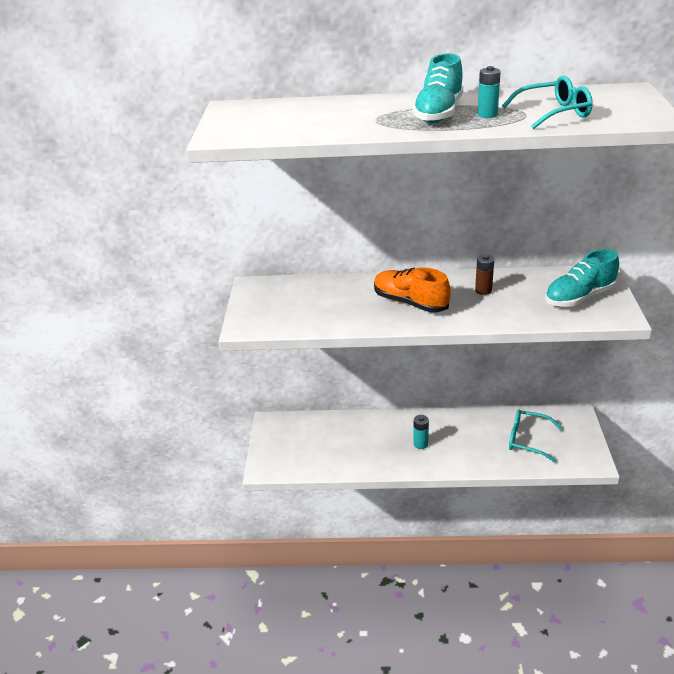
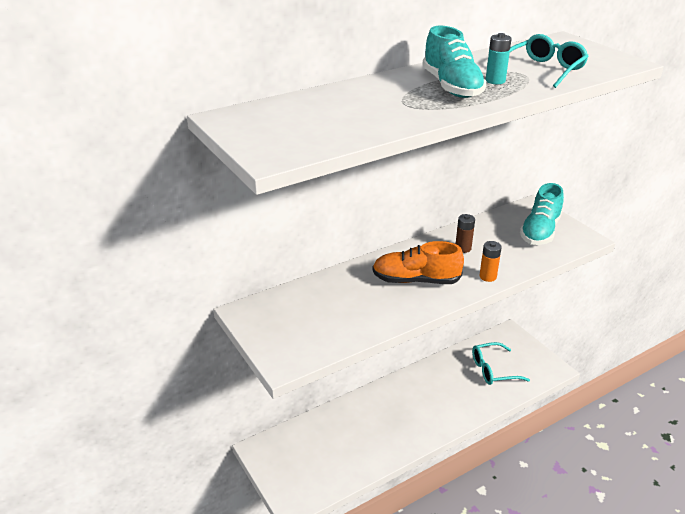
camera: 35 degrees left, 0 degrees up
(420, 444) = (414, 411): turquoise battery -> none
(478, 319) = (488, 276): none -> orange battery

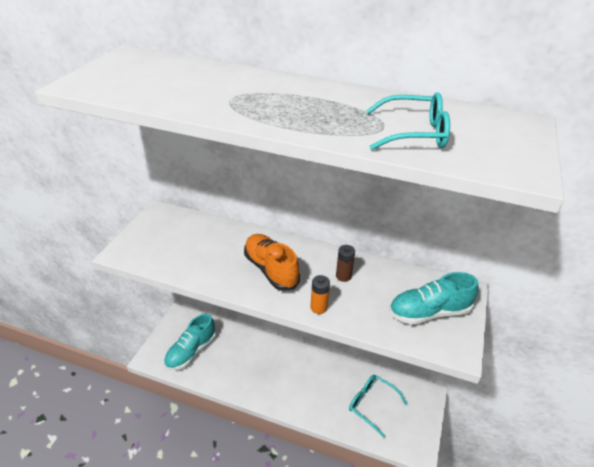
camera: 50 degrees right, 5 degrees up
(451, 87) = (297, 105): turquoise shoe -> turquoise shoe (191, 351)
(495, 81) = (343, 118): turquoise battery -> none

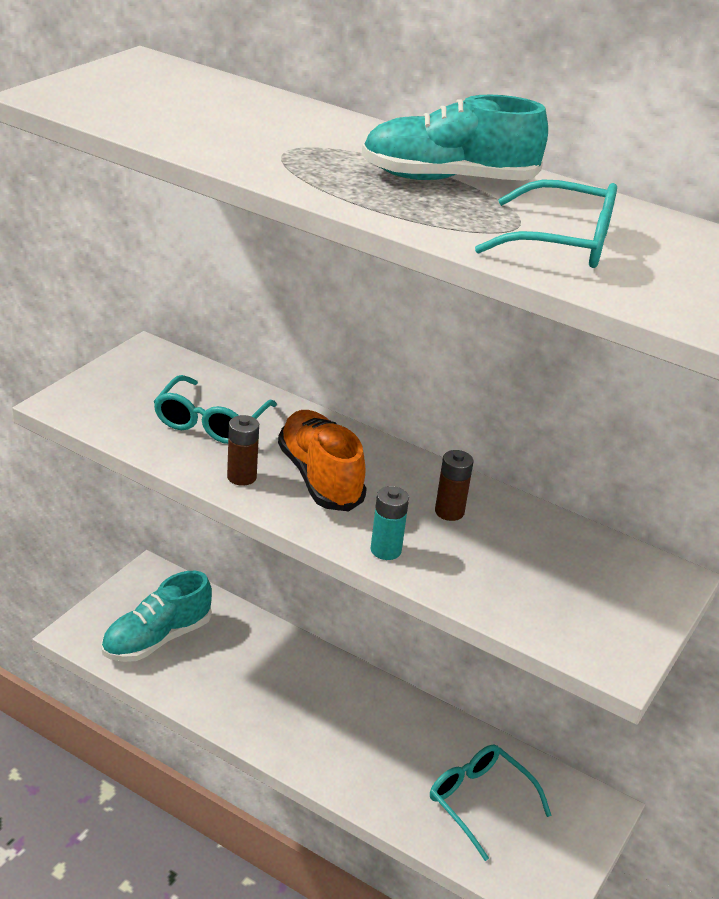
camera: 10 degrees right, 5 degrees down
(203, 248) = (211, 422): none -> turquoise glasses
(229, 278) = (241, 477): none -> brown battery
(318, 307) = (385, 550): orange battery -> turquoise battery
(429, 312) = (586, 596): turquoise shoe -> turquoise shoe (448, 180)

